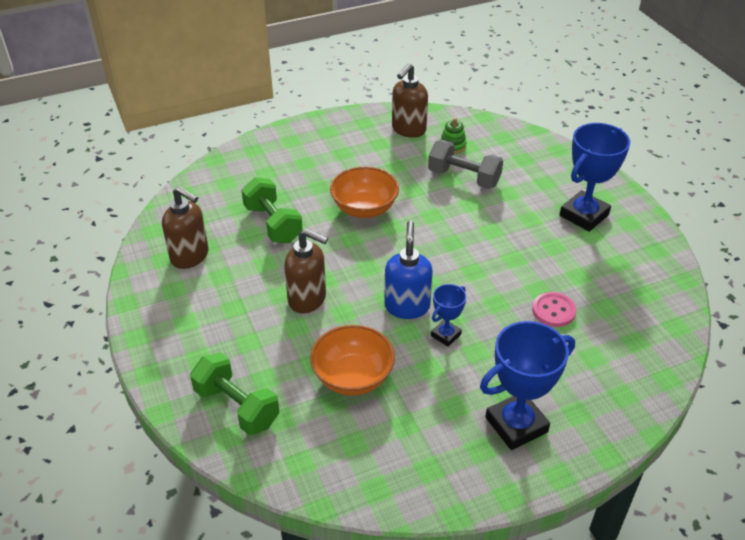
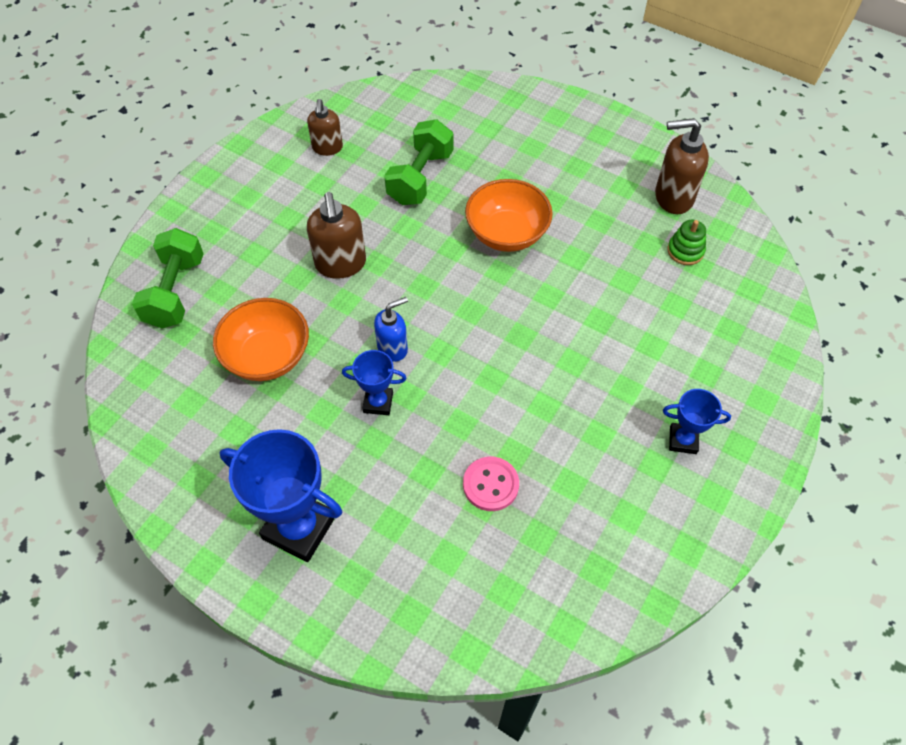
camera: 55 degrees right, 15 degrees up
(190, 256) = (327, 148): brown soap dispenser -> brown soap dispenser, size x0.65
(407, 306) = (393, 348): blue soap dispenser -> blue soap dispenser, size x0.65
(464, 178) = (638, 290): grey dumbbell -> none
(584, 215) = (683, 440): blue trophy -> blue trophy, size x0.53

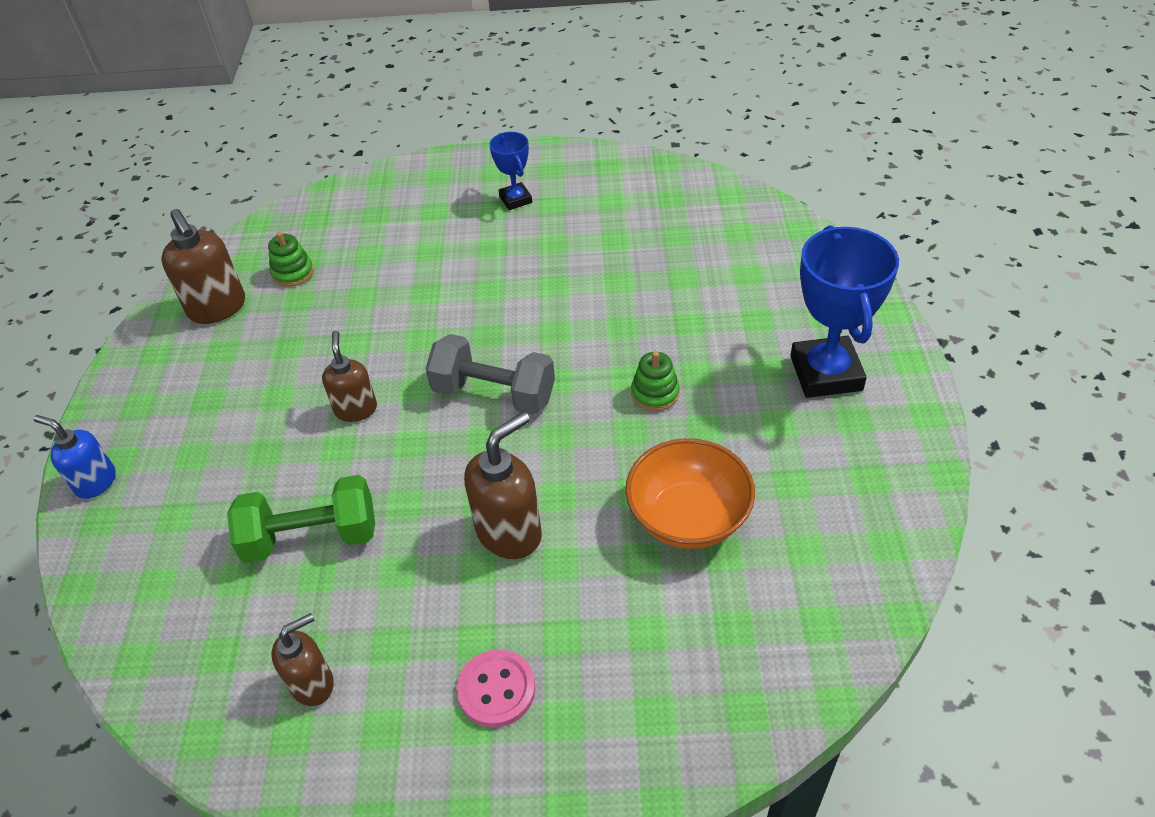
camera: 120 degrees left, 10 degrees down
(175, 292) = (690, 684): green dumbbell -> none
(378, 402) = (655, 393): blue trophy -> green stacking toy
(393, 348) = (583, 418): blue soap dispenser -> blue soap dispenser (96, 482)
(458, 310) = (494, 393): none -> grey dumbbell
(490, 485) = (661, 280): pink button -> pink button (496, 689)
(507, 233) = (356, 409): orange bowl -> brown soap dispenser

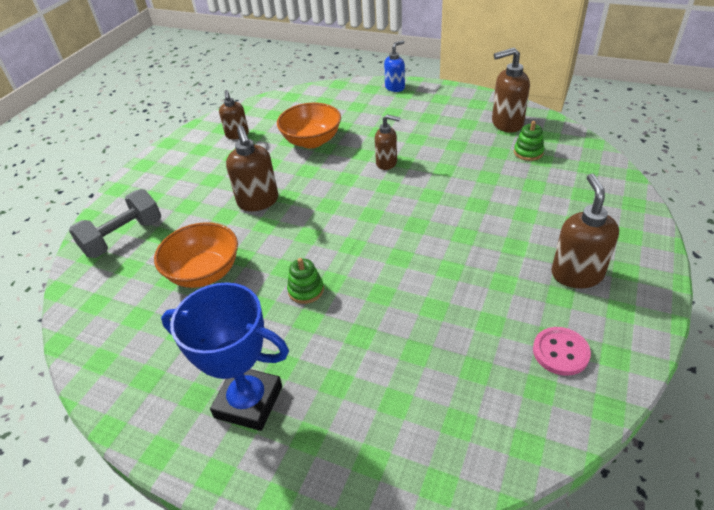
camera: 115 degrees right, 5 degrees down
(311, 537) = (312, 141): green dumbbell -> orange bowl
(494, 393) = (360, 216): grey dumbbell -> grey dumbbell (124, 238)
(496, 689) = (184, 181): pink button -> pink button (560, 352)
(515, 199) = (576, 274): blue trophy -> brown soap dispenser

